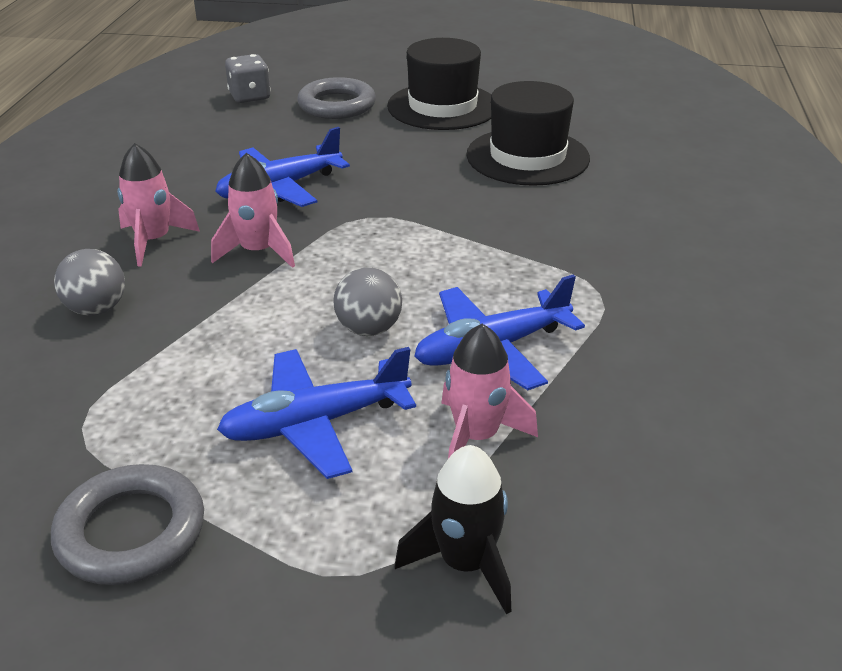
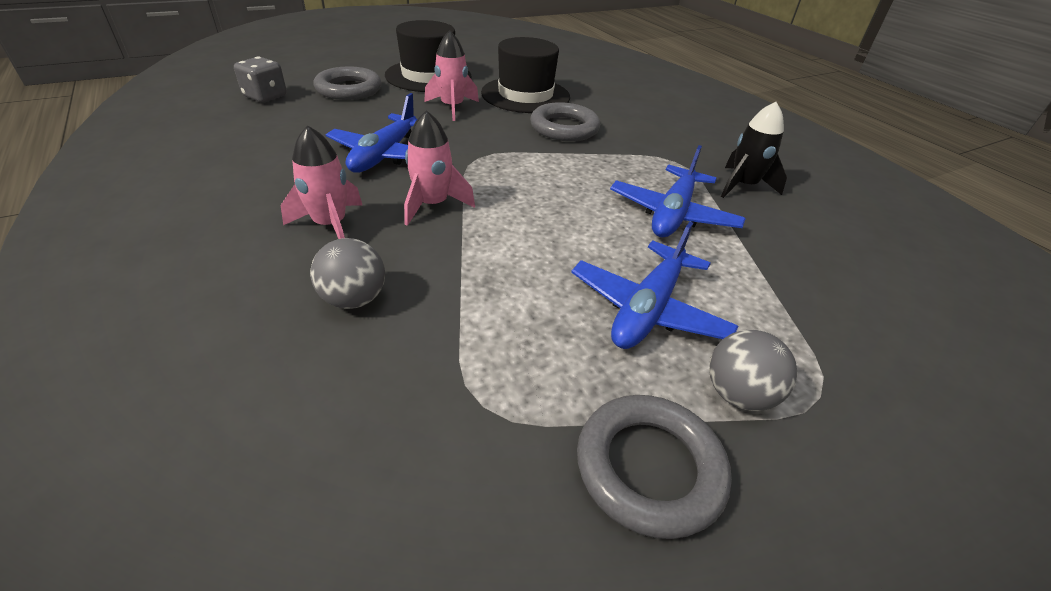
camera: 40 degrees left, 5 degrees up
(369, 329) = (586, 230): grey ball -> grey ball (738, 394)
(465, 563) = (854, 352): black rocket -> black rocket (743, 186)
(476, 436) = (743, 271): pink rocket -> pink rocket (452, 107)
(515, 210) = (564, 128): none -> grey ring

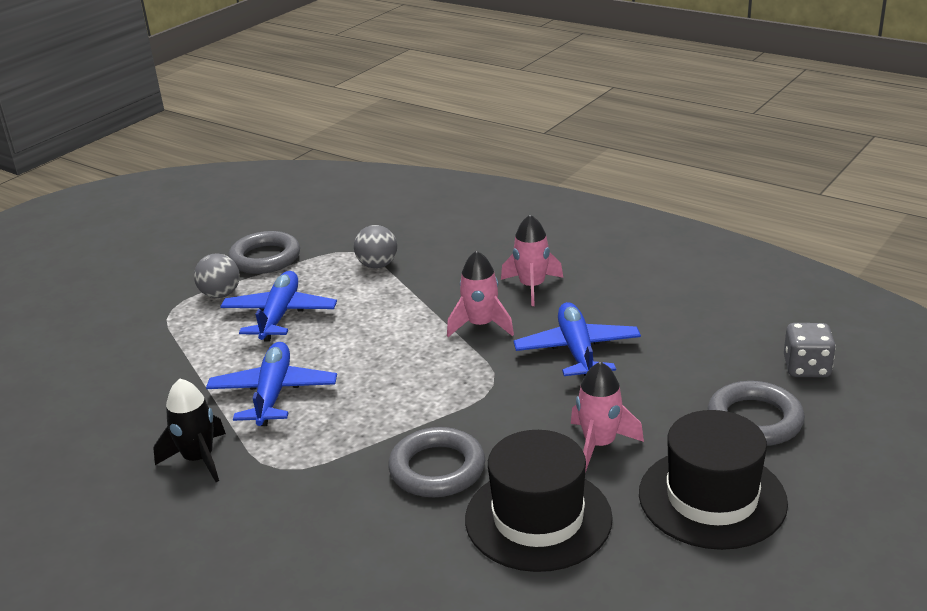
camera: 160 degrees right, 10 degrees down
(354, 299) = (461, 261): grey ball -> grey ball (377, 265)

